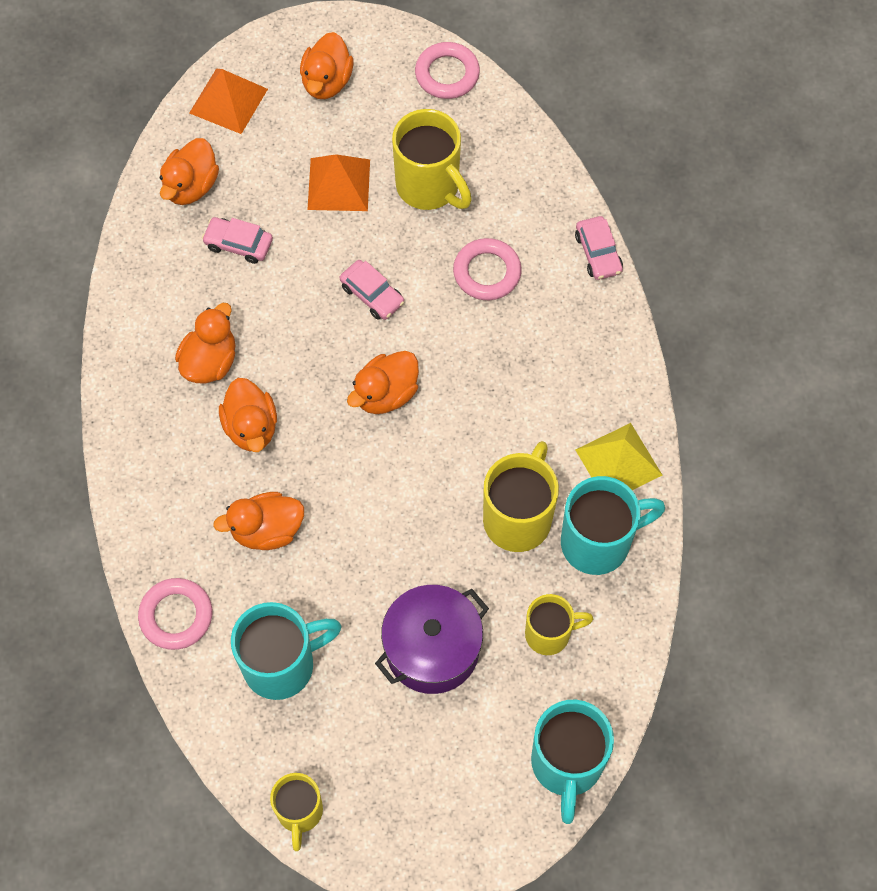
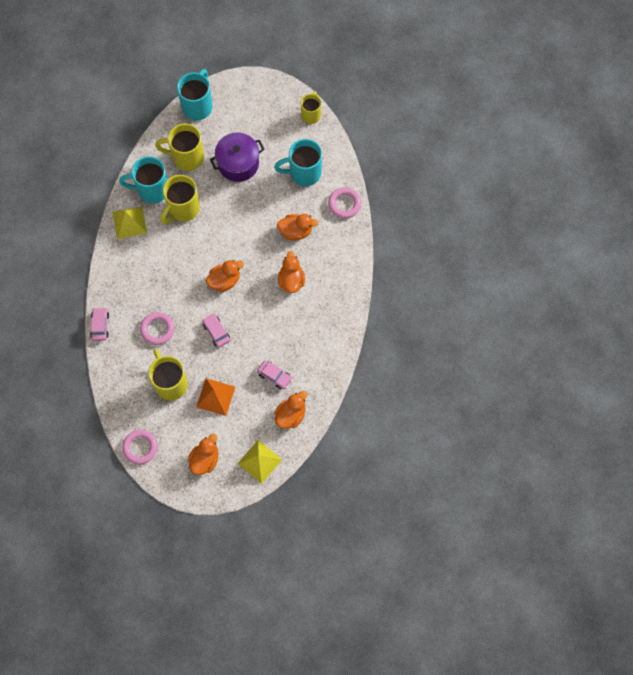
camera: 165 degrees left, 5 degrees up
(210, 361) = (303, 317): orange duck -> none
(228, 101) = (259, 461): orange pyramid -> yellow pyramid
(549, 634) = (186, 157): yellow mug -> yellow mug, size x1.58

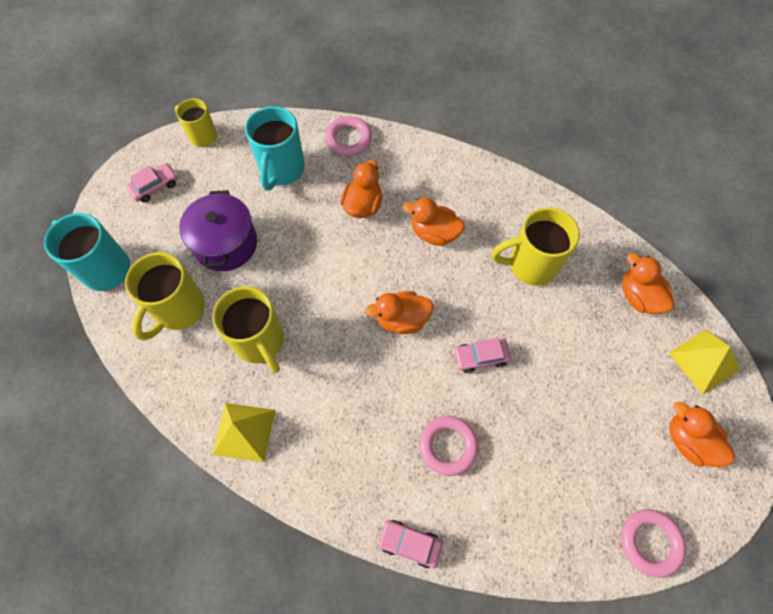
camera: 70 degrees left, 5 degrees down
(152, 190) = (205, 378): turquoise mug -> none
(170, 383) = (547, 454): yellow mug -> yellow mug (530, 265)
(215, 397) = (586, 391): orange pyramid -> none
(224, 280) = (401, 319): orange duck -> orange duck turned 90 degrees counterclockwise
(274, 376) = (573, 299): pink car -> pink car (155, 186)

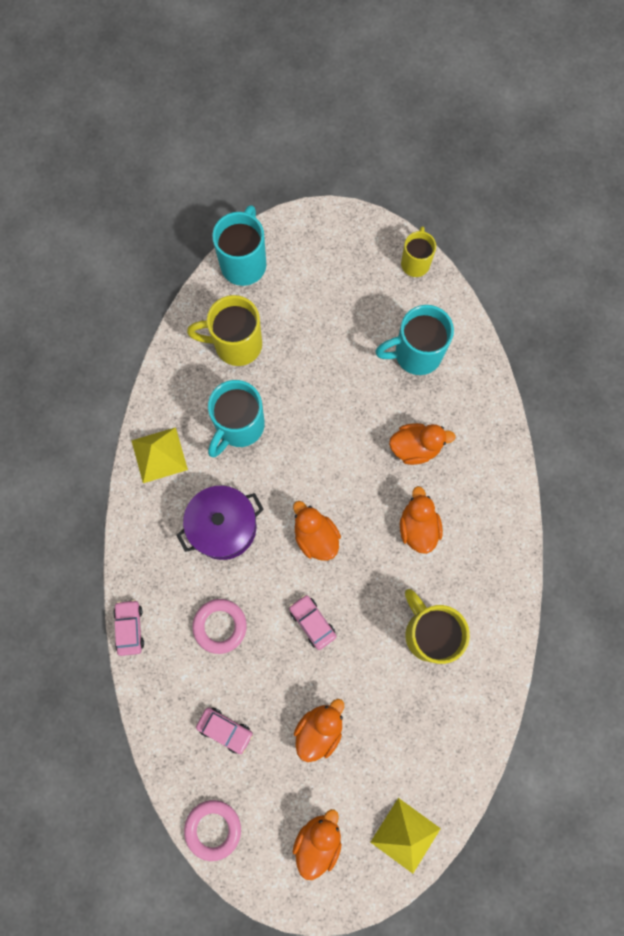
camera: 65 degrees right, 10 degrees up
(155, 186) = (341, 254): pink car -> pink car (225, 729)
(226, 244) = (315, 348): purple pot -> purple pot (223, 527)
(260, 342) = (239, 426): yellow mug -> turquoise mug
(349, 139) = (483, 398): pink ring -> none
(638, 297) = (445, 751): orange duck -> orange duck (319, 729)

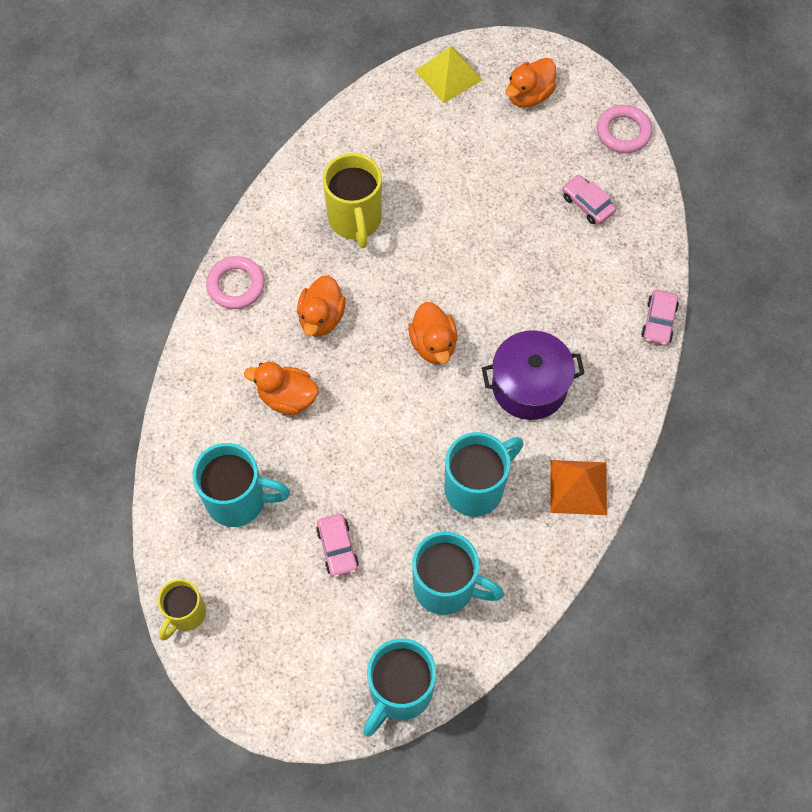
camera: 160 degrees left, 10 degrees down
(159, 455) = (578, 487): yellow pyramid -> orange pyramid
(220, 626) = (564, 293): pink ring -> pink ring (236, 285)
(236, 344) = (446, 587): yellow mug -> turquoise mug
(312, 622) = (468, 266): pink car -> pink car (337, 548)
(319, 729) = (495, 176): orange duck -> none

